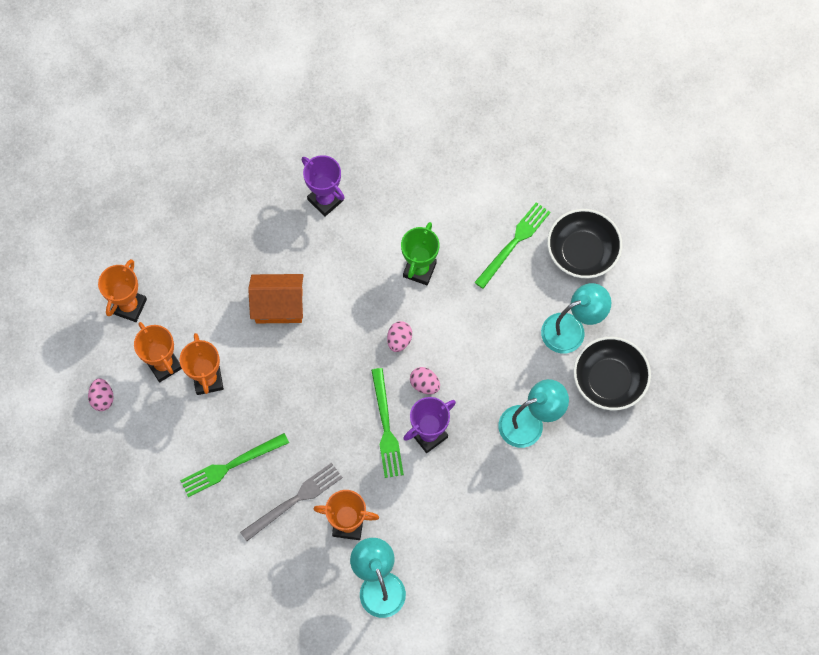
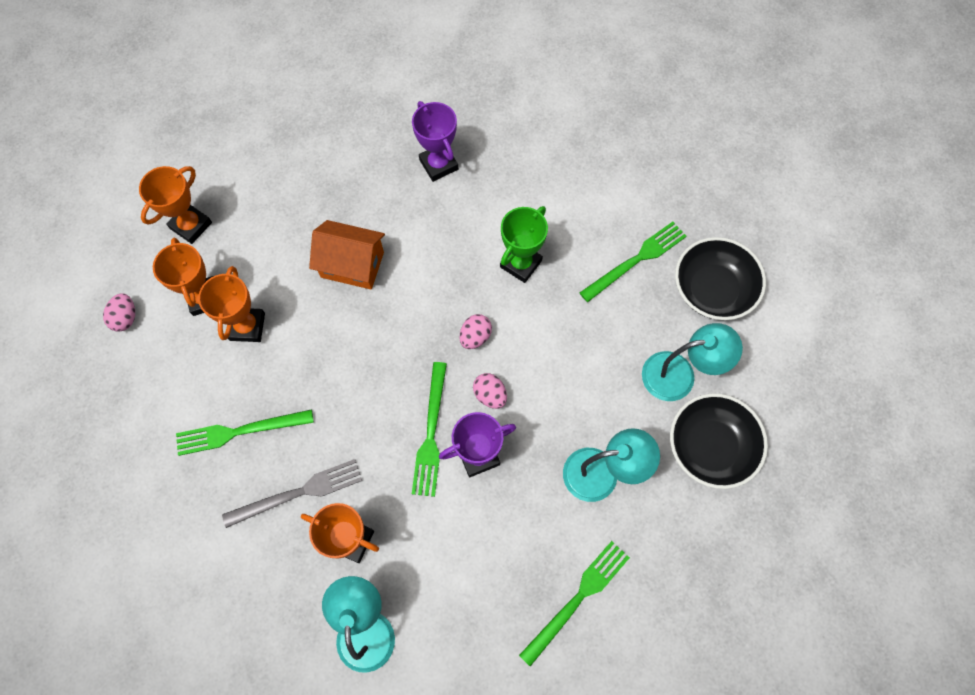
camera: 15 degrees right, 0 degrees up
(534, 522) = (577, 599): none -> green fork

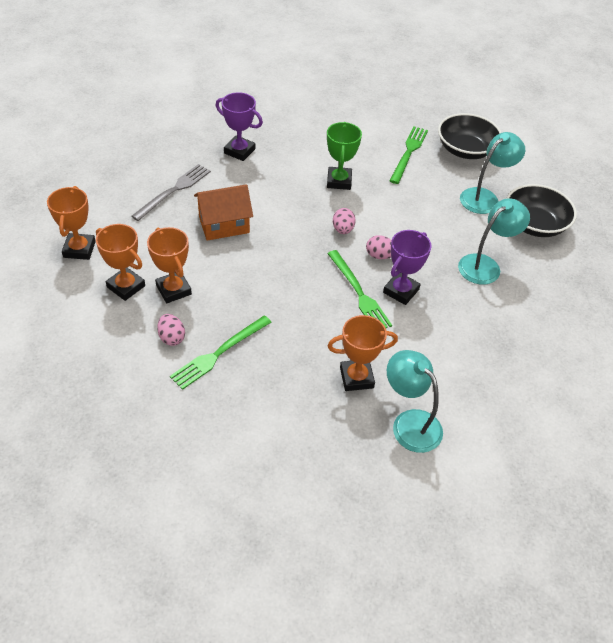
camera: 35 degrees left, 20 degrees down
(126, 318) = (68, 325): pink egg -> pink egg (171, 337)
(297, 493) = (294, 369): grey fork -> grey fork (173, 191)
(577, 599) = (531, 337): green fork -> none

